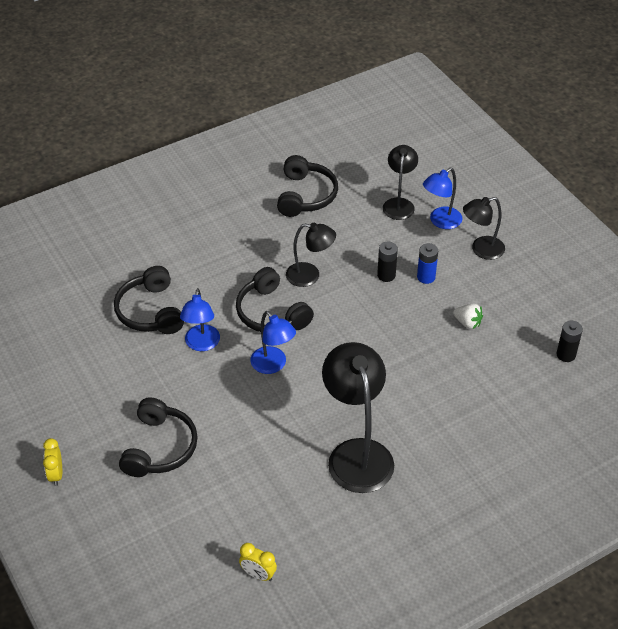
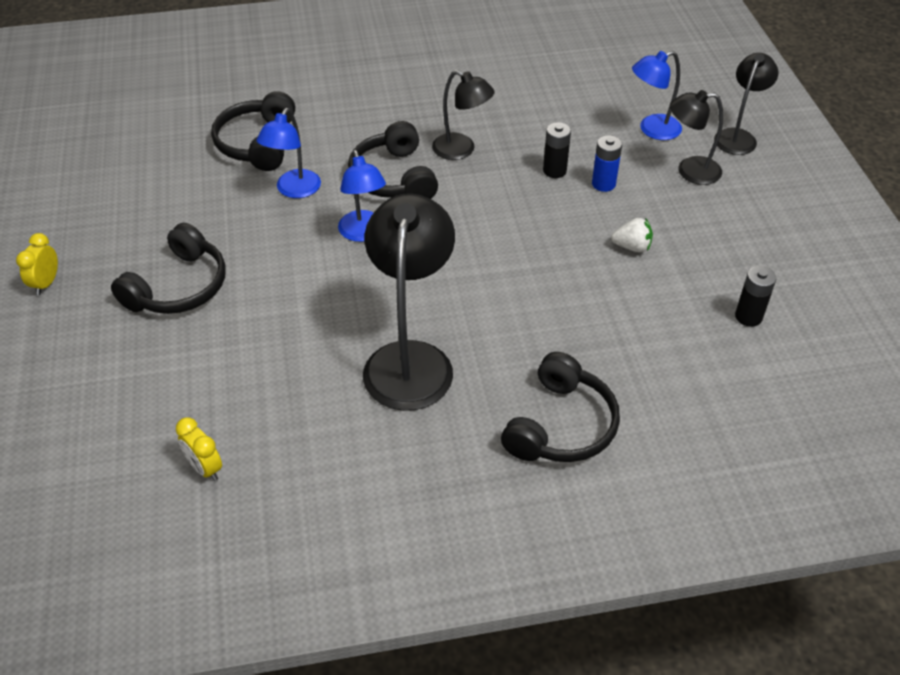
camera: 20 degrees right, 0 degrees up
(305, 195) = (502, 69): black headphones -> black headphones (561, 425)
(399, 204) = (609, 101): black lamp -> black lamp (738, 136)
(467, 323) = (632, 247): white strawberry -> white strawberry turned 45 degrees counterclockwise

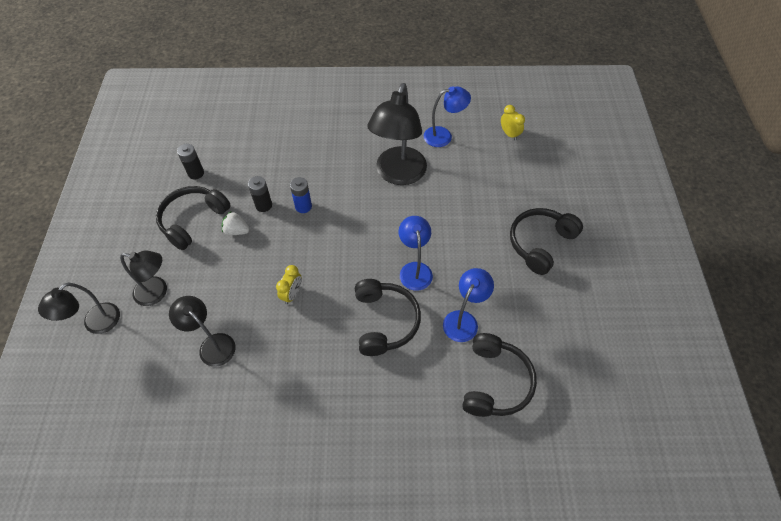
camera: 170 degrees left, 10 degrees up
(46, 283) = (630, 259): yellow clock -> yellow clock (292, 294)
(461, 150) = (324, 344): black lamp -> black lamp (212, 344)
(554, 171) = (258, 309): black battery -> black battery (263, 205)
(561, 425) = (328, 130): black headphones -> black headphones (193, 220)
(603, 184) = (228, 289): blue battery -> blue battery (303, 206)
(652, 130) = (158, 343): blue lamp -> blue lamp (444, 136)

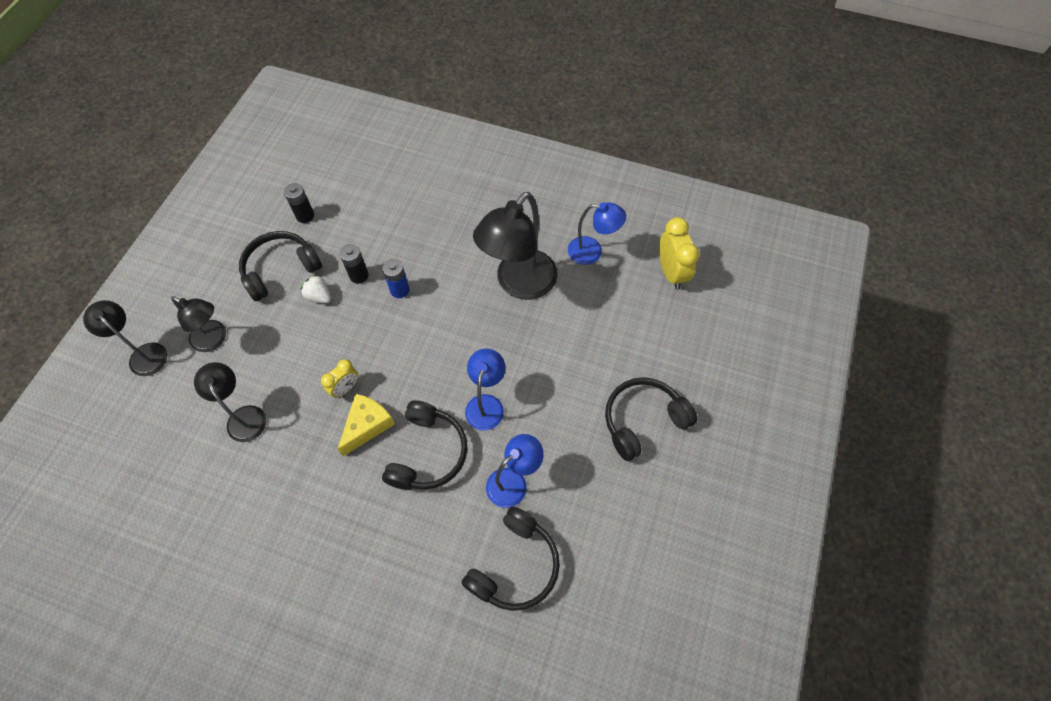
camera: 20 degrees right, 5 degrees up
(95, 324) = (144, 354): black lamp -> black lamp turned 75 degrees clockwise
(324, 317) = (367, 425): none -> yellow cheese
(509, 134) = (671, 272): yellow clock -> yellow clock, size x1.63

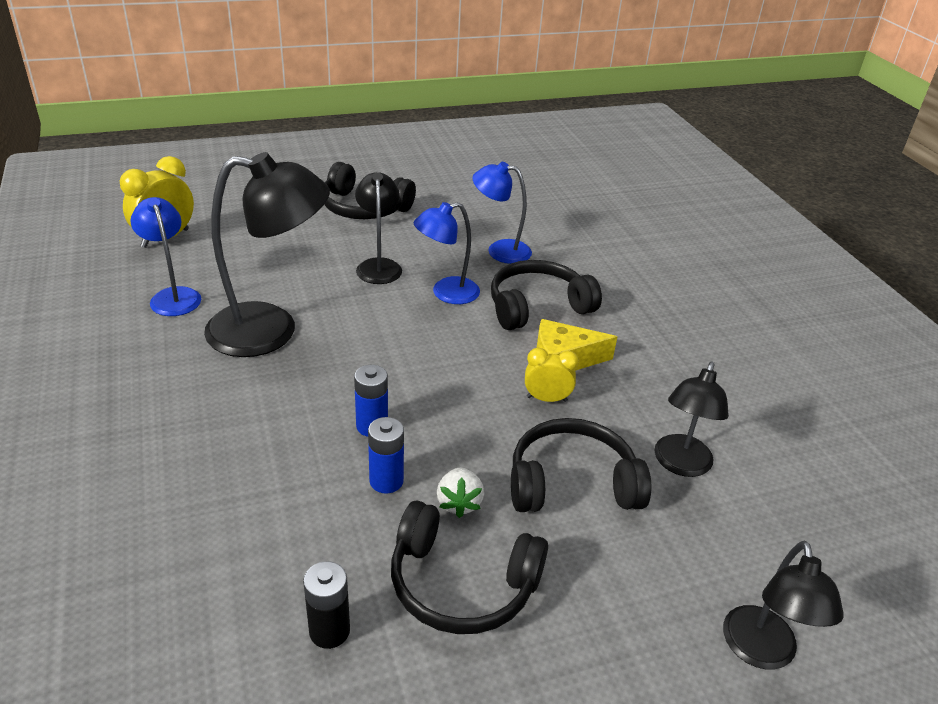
camera: 130 degrees left, 25 degrees down
(214, 340) = (643, 577): black lamp -> black lamp (378, 266)
(359, 275) = (386, 481): black battery -> blue battery
(515, 565) = (562, 226): black headphones -> black headphones (572, 483)

